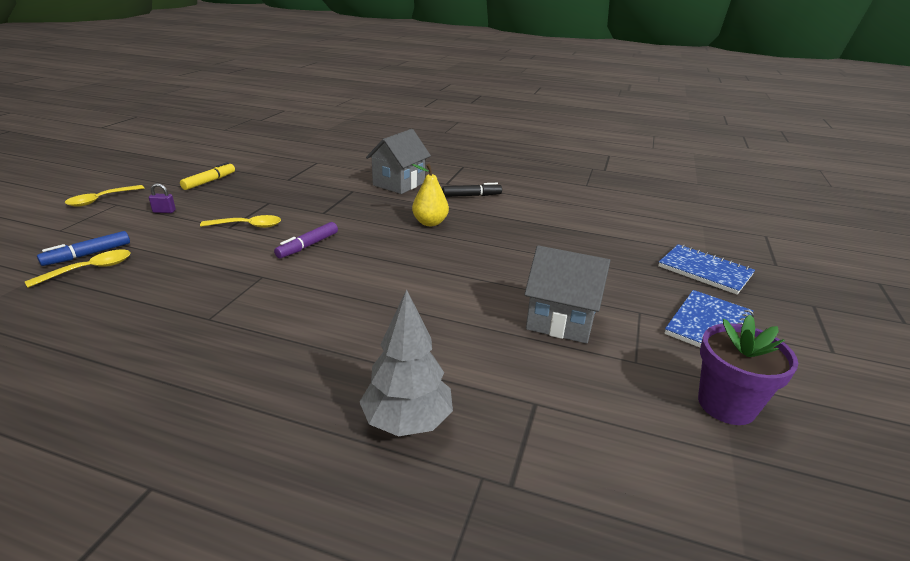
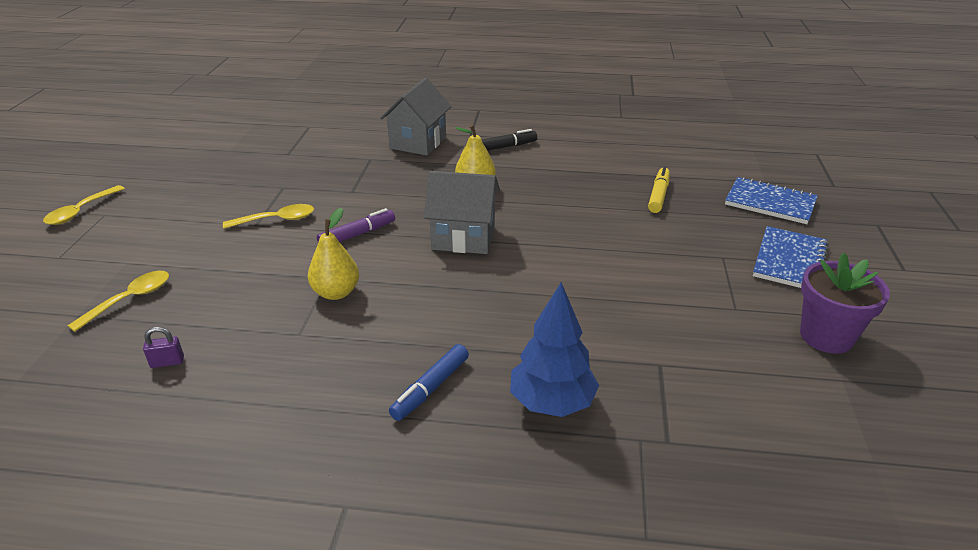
camera: 10 degrees left, 5 degrees up
(87, 255) = (115, 282): blue marker -> blue marker (430, 388)
(164, 211) = (168, 215): purple padlock -> purple padlock (167, 362)
(209, 181) = (196, 169): yellow marker -> yellow marker (658, 195)
(261, 289) = (336, 292): none -> yellow pear
(308, 246) = (357, 234): purple marker -> purple marker turned 150 degrees counterclockwise
(407, 421) = (552, 402): grey tree -> blue tree
(560, 321) = (652, 278): grey house -> grey house (463, 237)

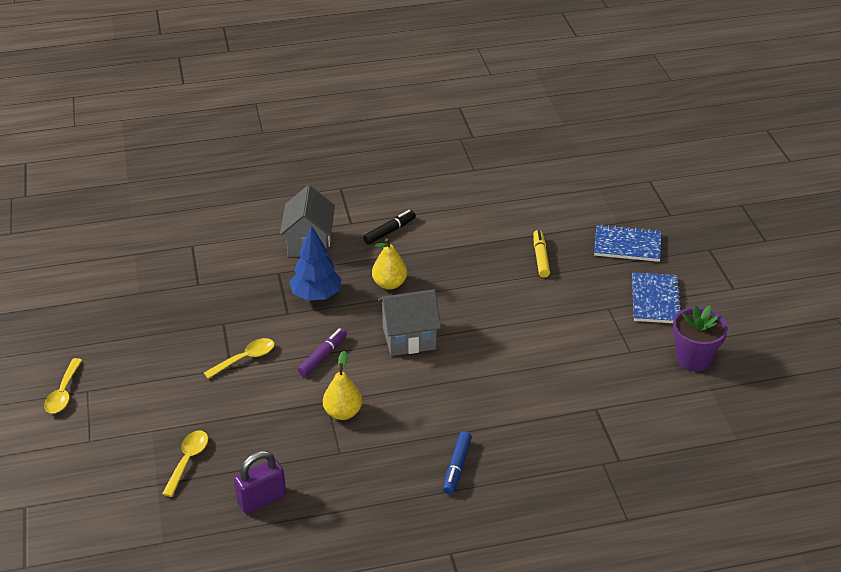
camera: 20 degrees left, 5 degrees up
(167, 362) = (262, 499): purple padlock -> purple padlock, size x2.00
(552, 402) = (539, 454): blue tree -> blue tree (316, 295)

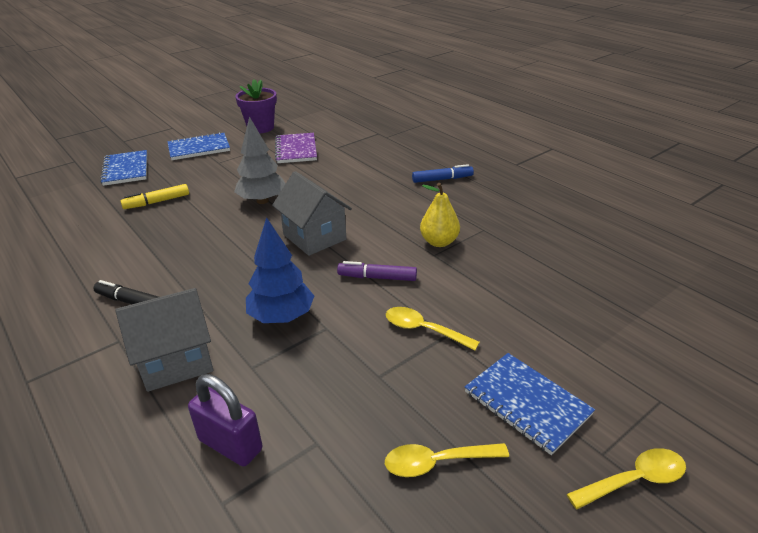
camera: 115 degrees left, 5 degrees down
(145, 377) = (526, 403): none -> blue notebook
(188, 460) = (590, 308): yellow spoon -> yellow spoon (437, 462)
(262, 499) = (574, 249): purple padlock -> purple padlock (230, 445)
(389, 284) = (235, 272): yellow pear -> none
(498, 321) = (262, 201): none -> grey tree
(608, 373) = (296, 150): none -> purple notebook

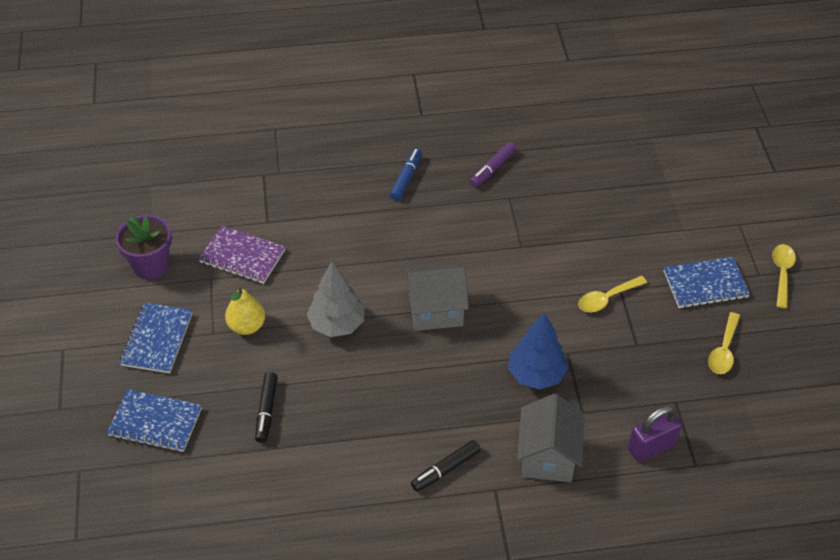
camera: 60 degrees left, 15 degrees up
(157, 202) = (266, 411): yellow marker -> black marker
(377, 277) = (526, 295): purple marker -> purple marker (492, 169)
(439, 242) = (506, 234): yellow pear -> yellow pear (247, 326)

